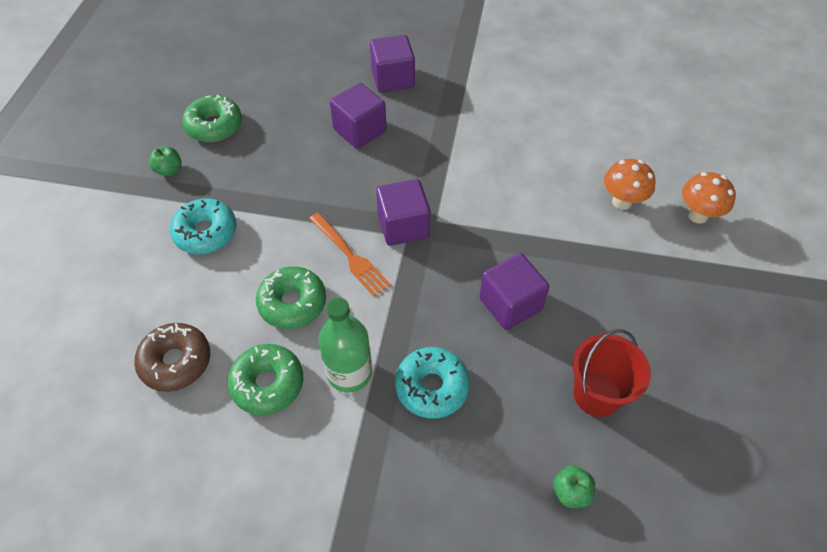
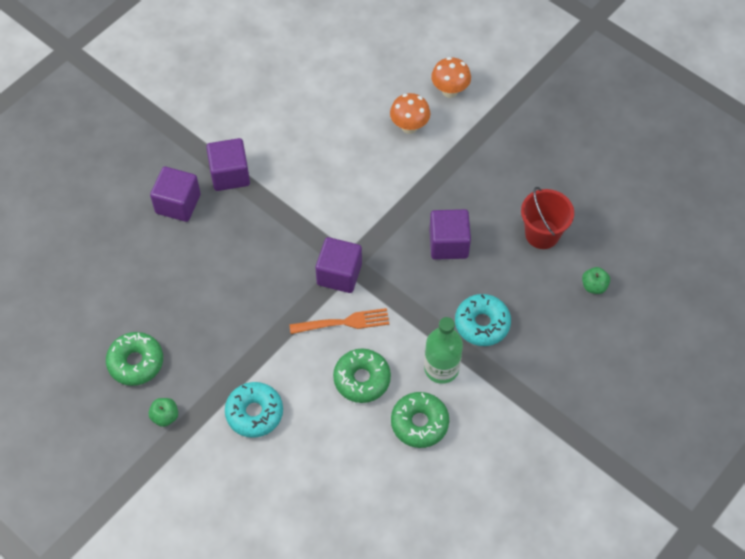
camera: 60 degrees left, 5 degrees up
(176, 362) = (365, 476): brown donut -> none
(359, 130) = (220, 256): purple cube -> purple cube (230, 174)

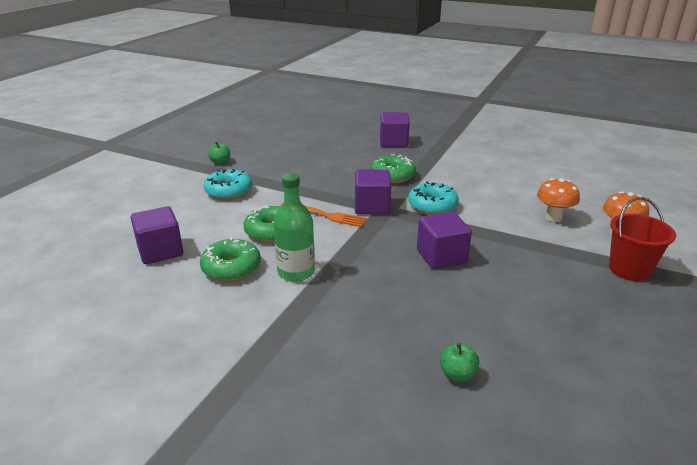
camera: 75 degrees right, 30 degrees down
(136, 362) = (261, 148): green donut -> green donut (393, 176)
(230, 174) = (432, 154): purple cube -> purple cube (160, 251)
(344, 322) = (325, 215): orange fork -> orange fork turned 45 degrees counterclockwise
(482, 324) = (358, 290): turquoise donut -> turquoise donut (432, 206)
(542, 234) = (501, 318): red bucket -> red bucket (629, 269)

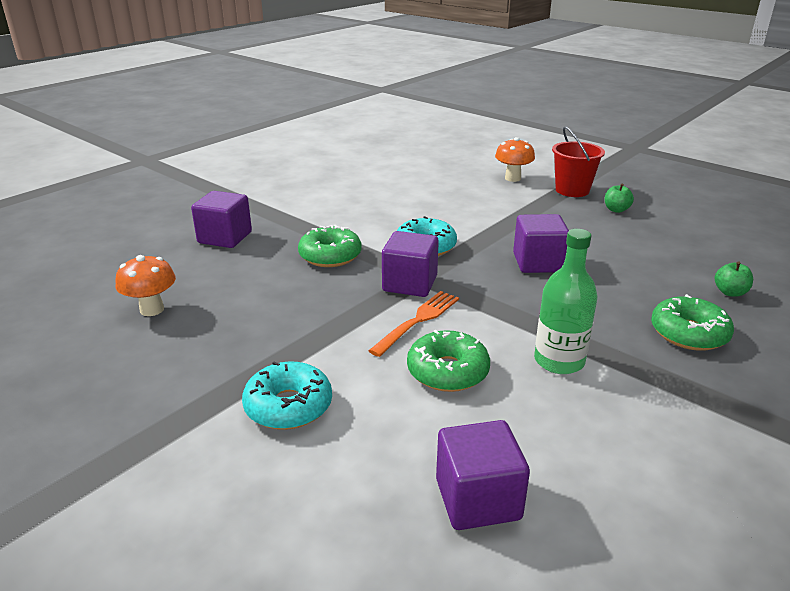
camera: 75 degrees left, 0 degrees up
(220, 162) = (151, 410): green apple -> green apple (616, 210)
(231, 268) = (542, 417): green donut -> green donut (688, 333)
(553, 217) = (476, 195): orange mushroom -> orange mushroom (152, 309)

